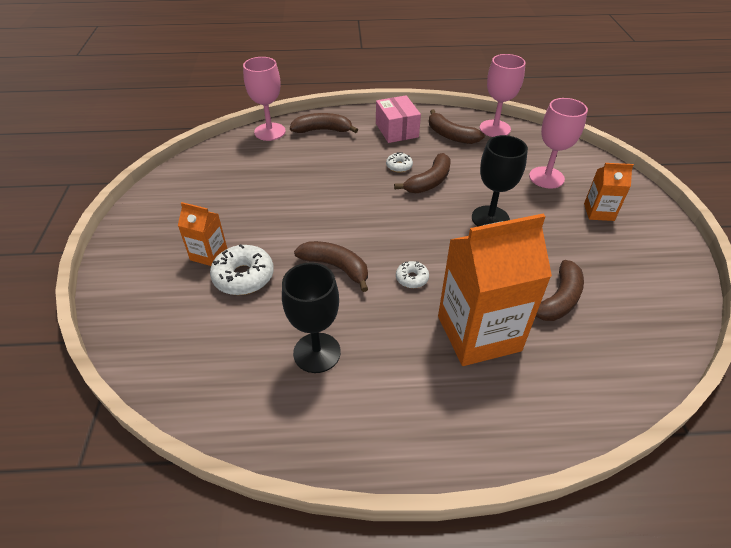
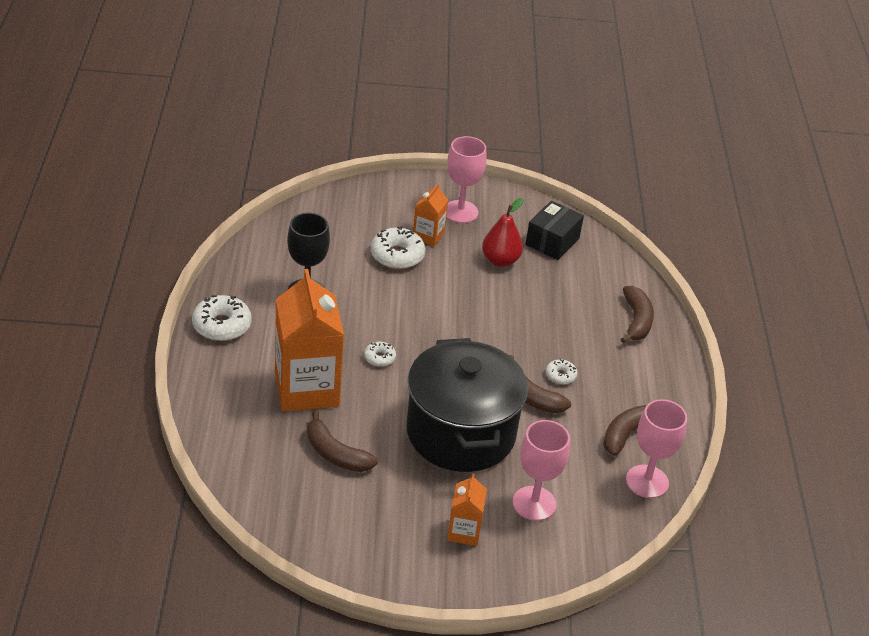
camera: 90 degrees right, 5 degrees down
(219, 172) = (552, 241): none -> black box
(249, 202) = (500, 260): none -> red pear
(270, 132) = (631, 278): pink goblet -> pink goblet (460, 212)
(336, 267) = (401, 311): brown banana -> none
(396, 130) = (639, 385): pink box -> none
(397, 438) = (221, 325): none -> white donut
(490, 218) = (460, 433): black goblet -> black pot

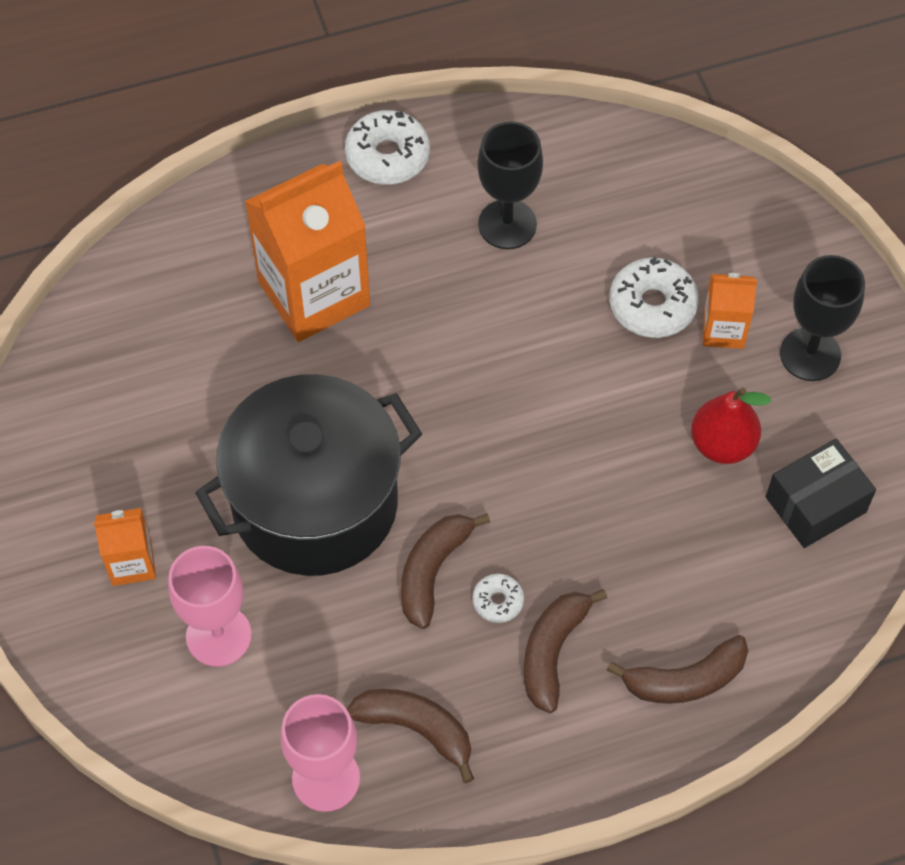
camera: 75 degrees right, 20 degrees up
(335, 454) = (209, 368): brown banana -> brown banana (552, 652)
(379, 358) = (417, 357): white donut -> none
(460, 212) = (810, 354): pink goblet -> black goblet
(552, 241) = (815, 504): black box -> black box turned 45 degrees counterclockwise

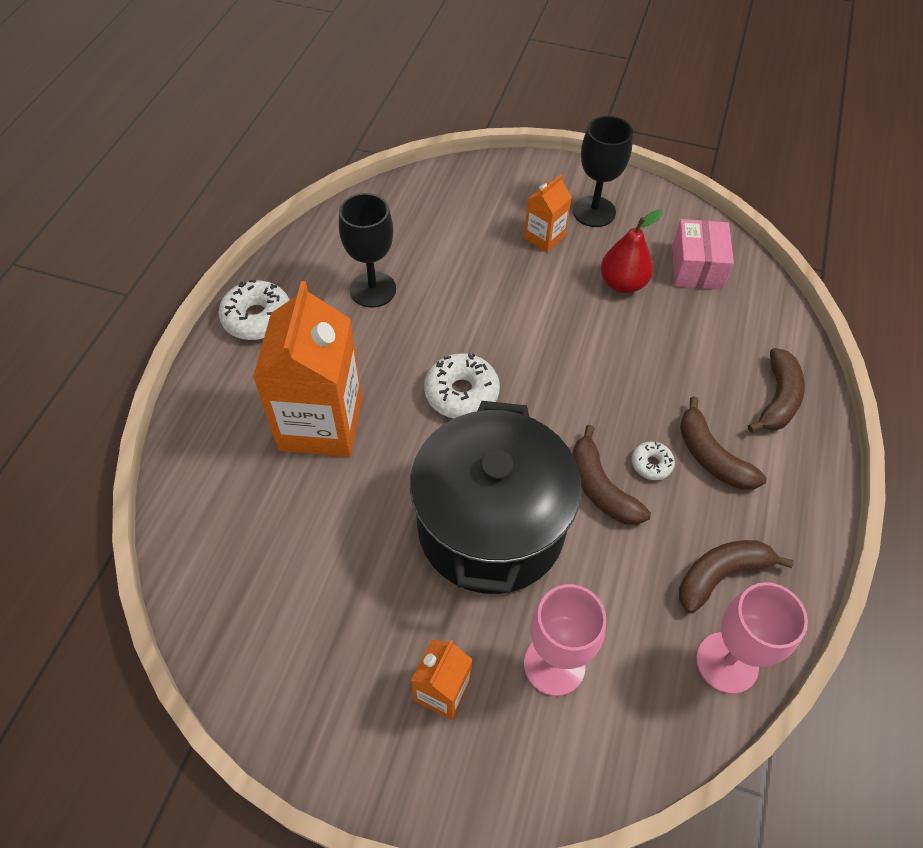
camera: 55 degrees left, 5 degrees down
(652, 305) = (498, 258): white donut -> white donut (461, 393)
(815, 504) = (696, 267): black box -> pink box

